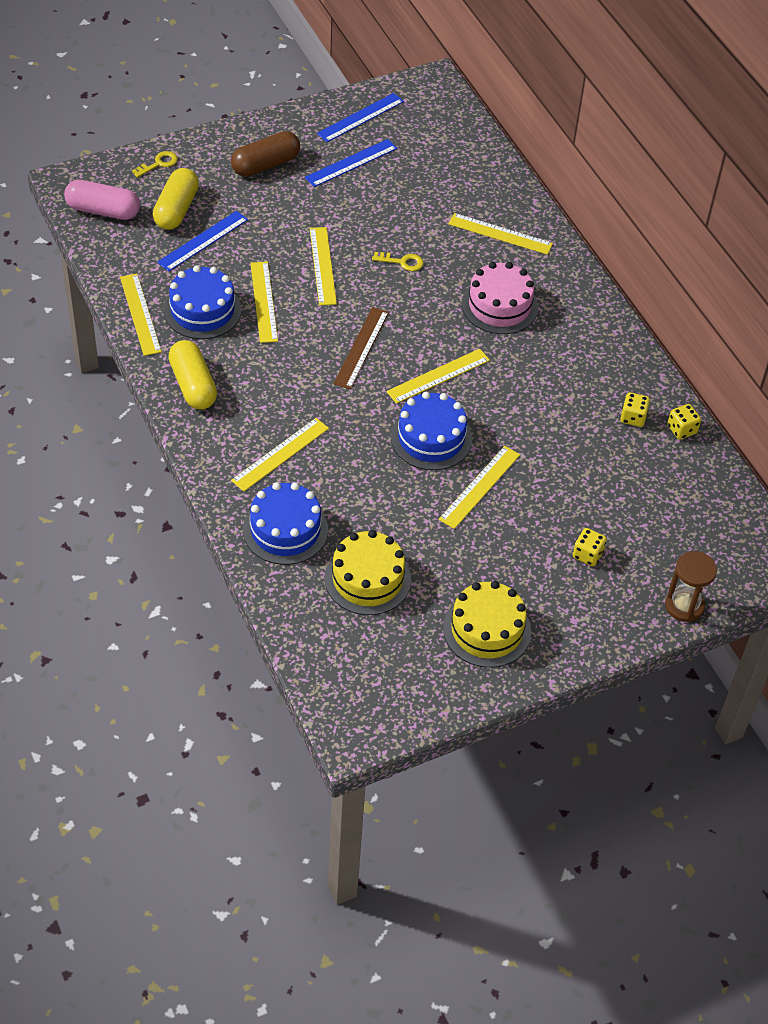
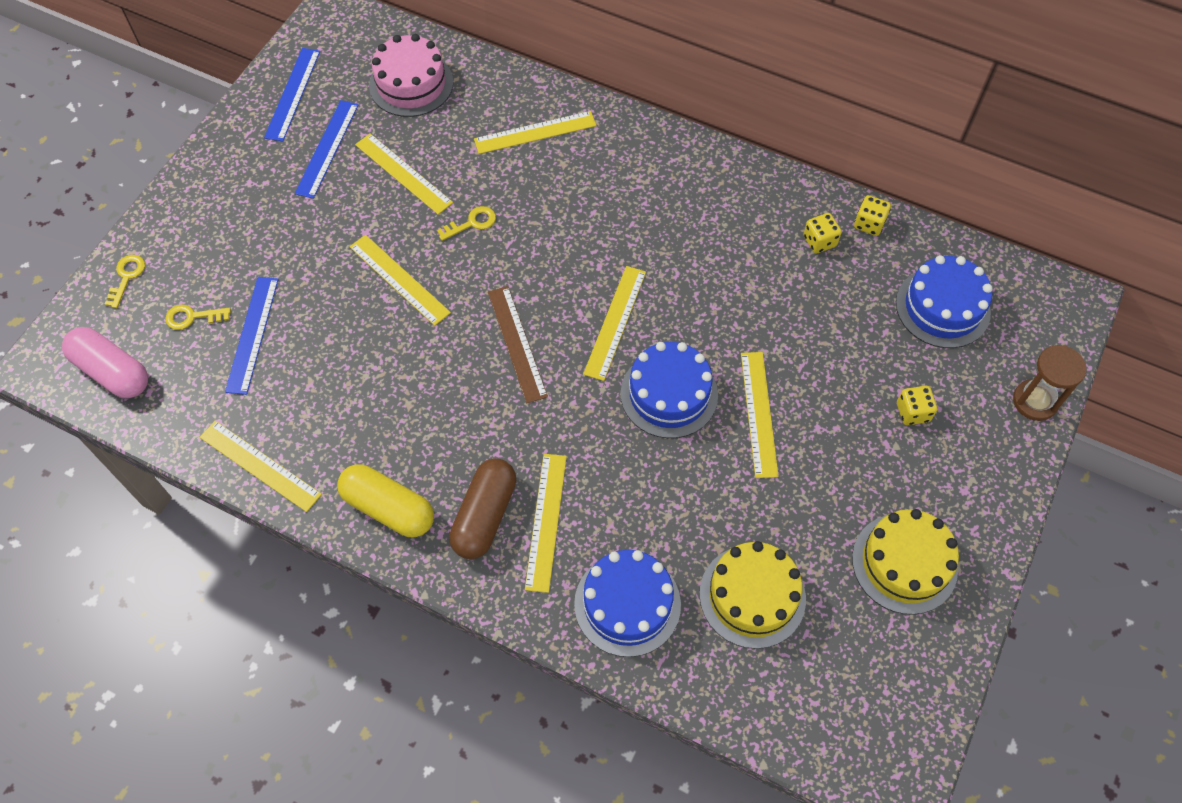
camera: 35 degrees left, 10 degrees up
(103, 210) = (112, 371): pink capsule -> pink capsule turned 60 degrees clockwise
(176, 209) = (192, 317): yellow capsule -> yellow key
(202, 310) = (322, 414): blue cake -> blue cake (942, 307)
(263, 302) = (376, 360): yellow ruler -> yellow ruler (403, 173)
(265, 165) = (242, 205): brown capsule -> brown capsule (485, 515)
(499, 305) = (602, 208): pink cake -> pink cake (411, 84)

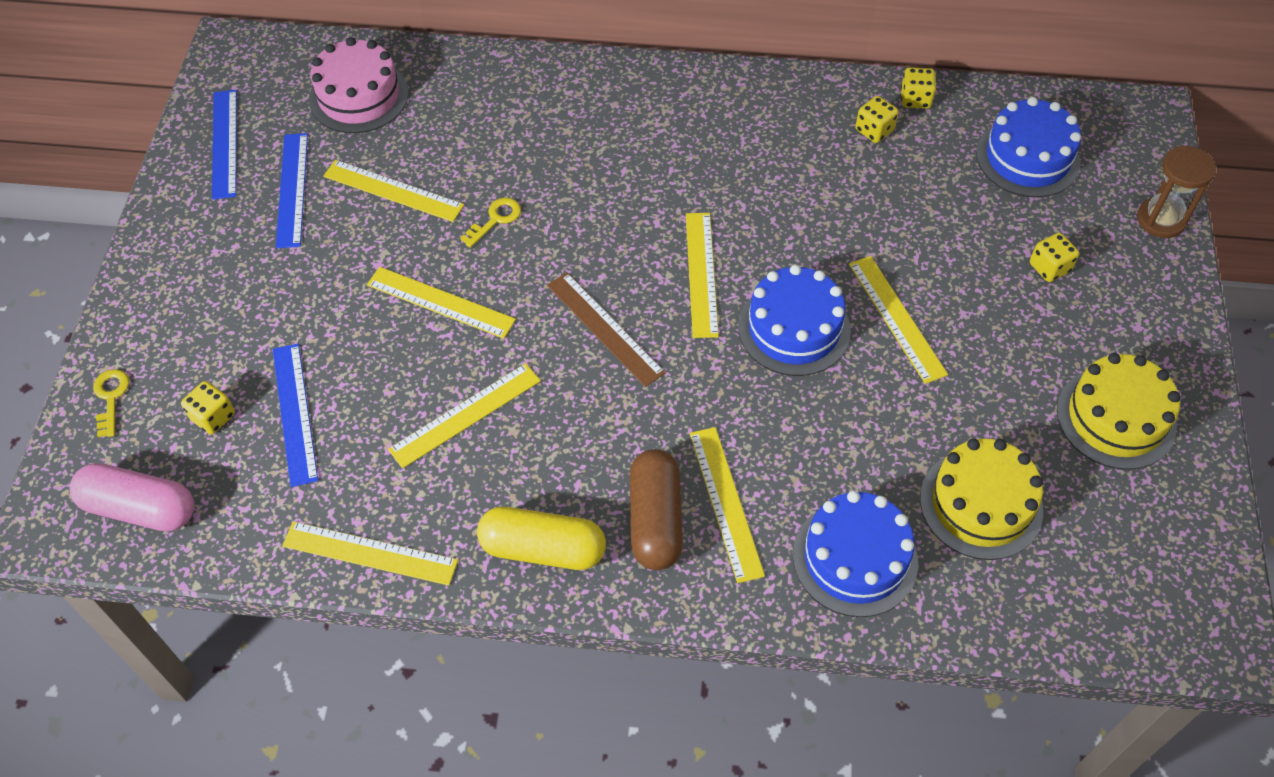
camera: 20 degrees left, 5 degrees down
(192, 317) = (213, 417): yellow key -> yellow dice
(535, 133) = (522, 108): yellow ruler -> yellow ruler (465, 415)

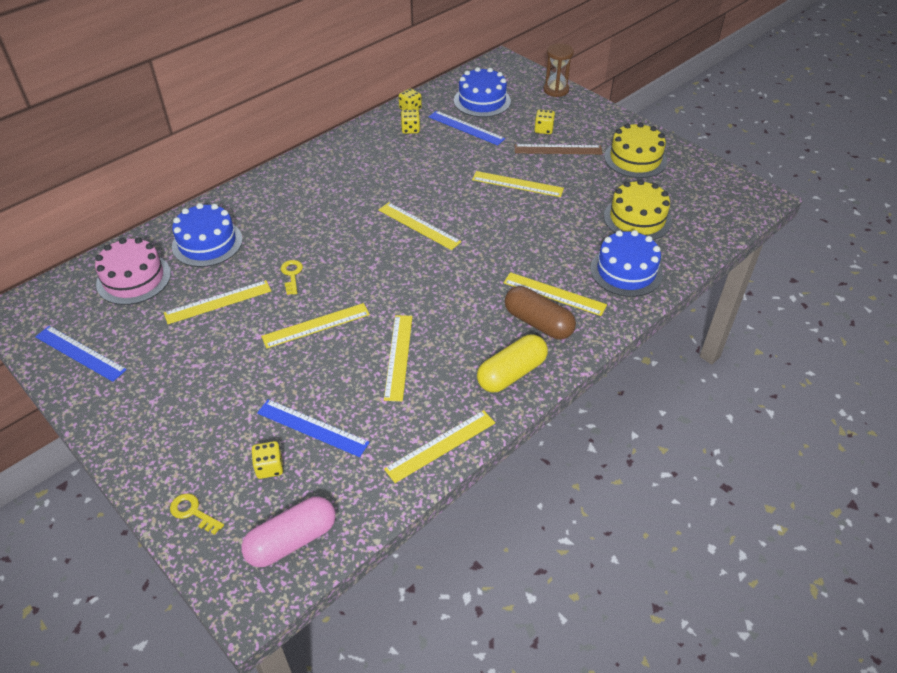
camera: 50 degrees left, 10 degrees down
(292, 189) = (157, 342): blue ruler -> blue ruler (466, 128)
(604, 328) = (409, 276): brown ruler -> brown ruler (558, 149)
(794, 328) = (485, 216): blue cake -> blue cake (207, 243)

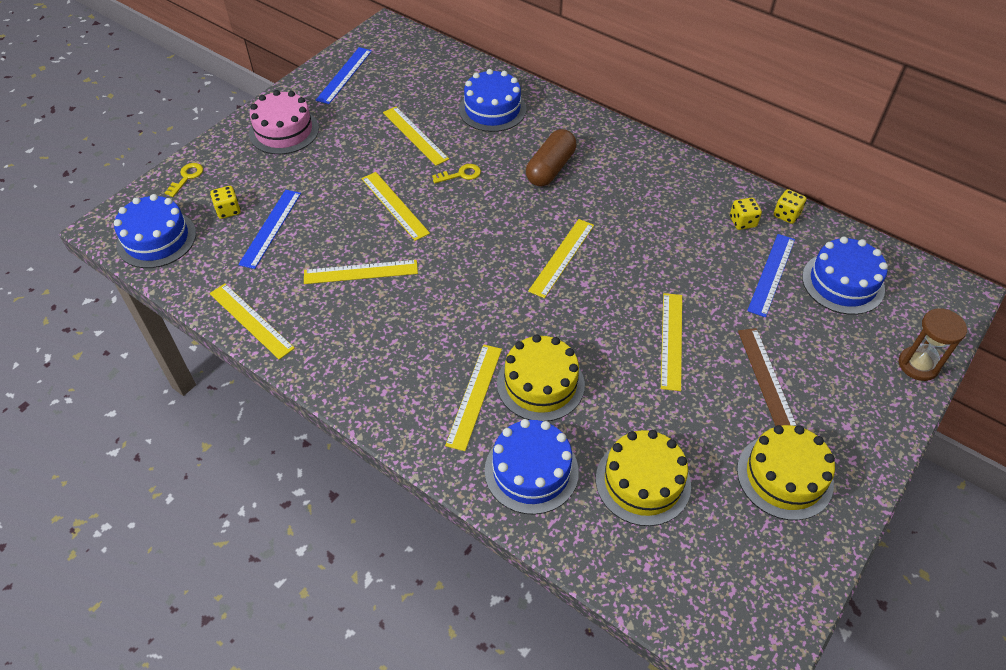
camera: 80 degrees right, 5 degrees up
(134, 279) = (435, 79): pink cake -> pink cake (284, 131)
(292, 540) = (156, 239): pink capsule -> blue cake
(511, 373) = (346, 366): yellow capsule -> none
(538, 323) = (424, 384): brown capsule -> brown capsule (550, 168)
(543, 130) = (807, 358): yellow dice -> none
(547, 256) = (540, 384): none -> yellow cake

